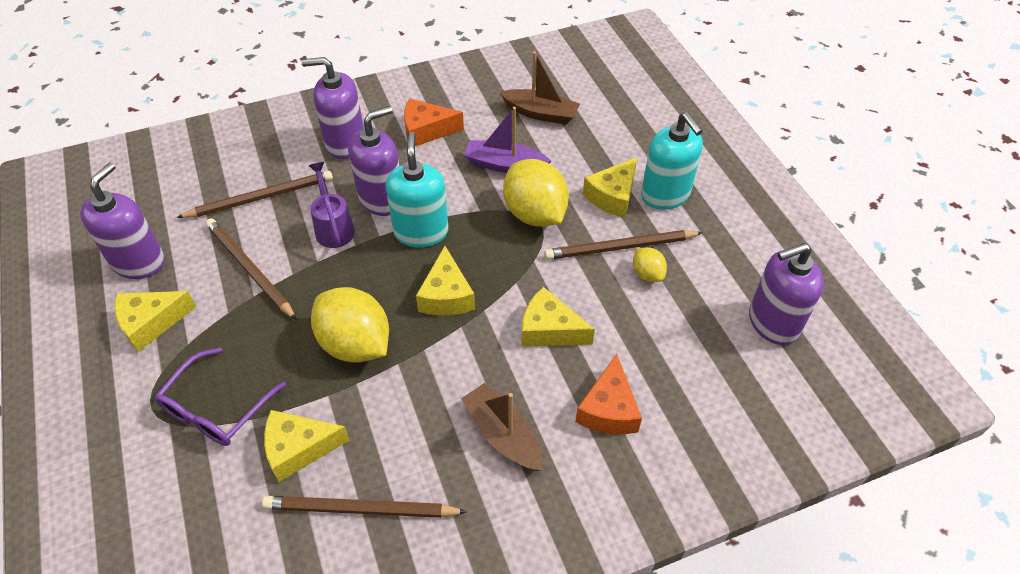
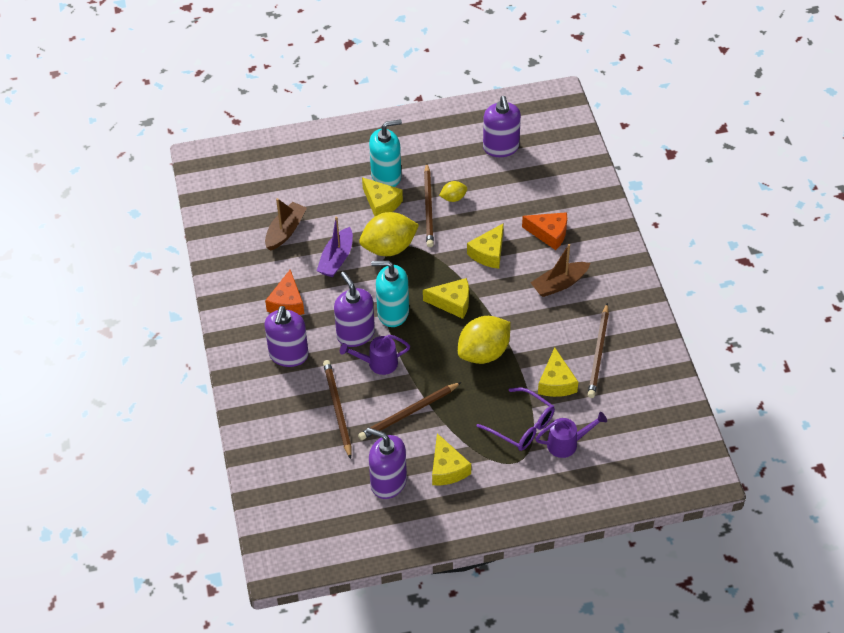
camera: 80 degrees left, 0 degrees up
(176, 475) = (567, 444): none -> purple watering can

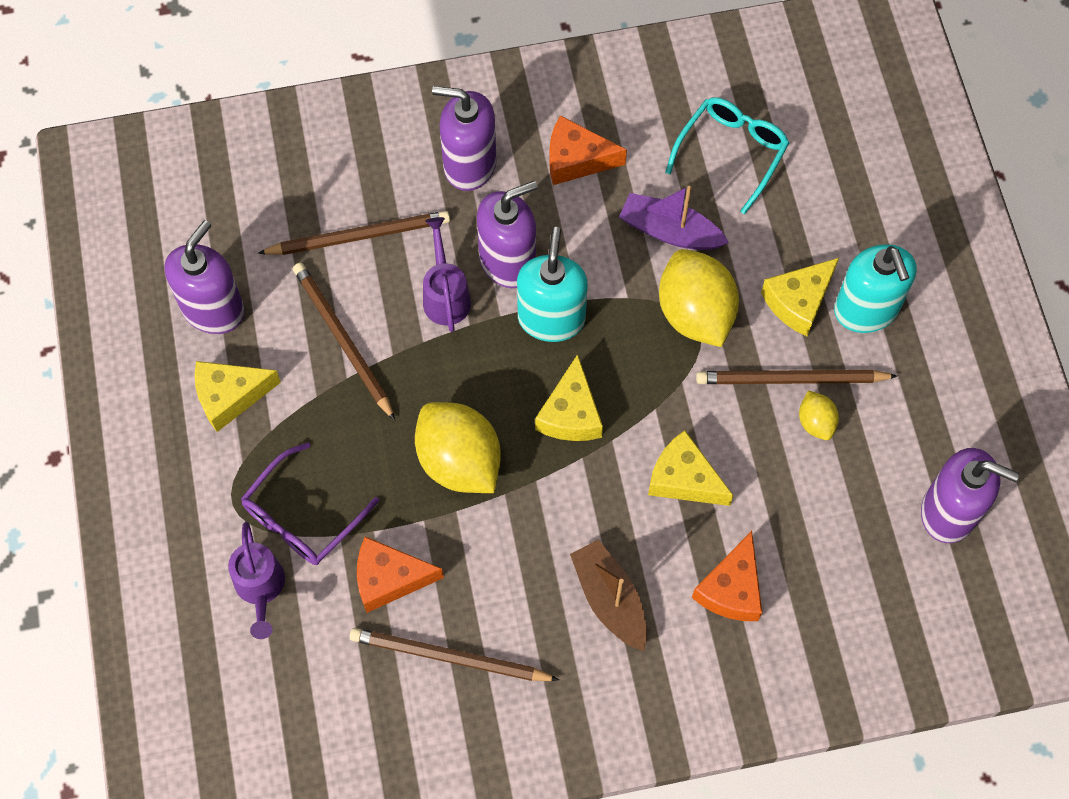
camera: 90 degrees right, 15 degrees up
(285, 231) = (731, 153): brown boat -> turquoise glasses
(501, 147) = (949, 512): purple soap dispenser -> purple soap dispenser turned 150 degrees counterclockwise
(556, 382) = (389, 578): yellow cheese -> orange cheese

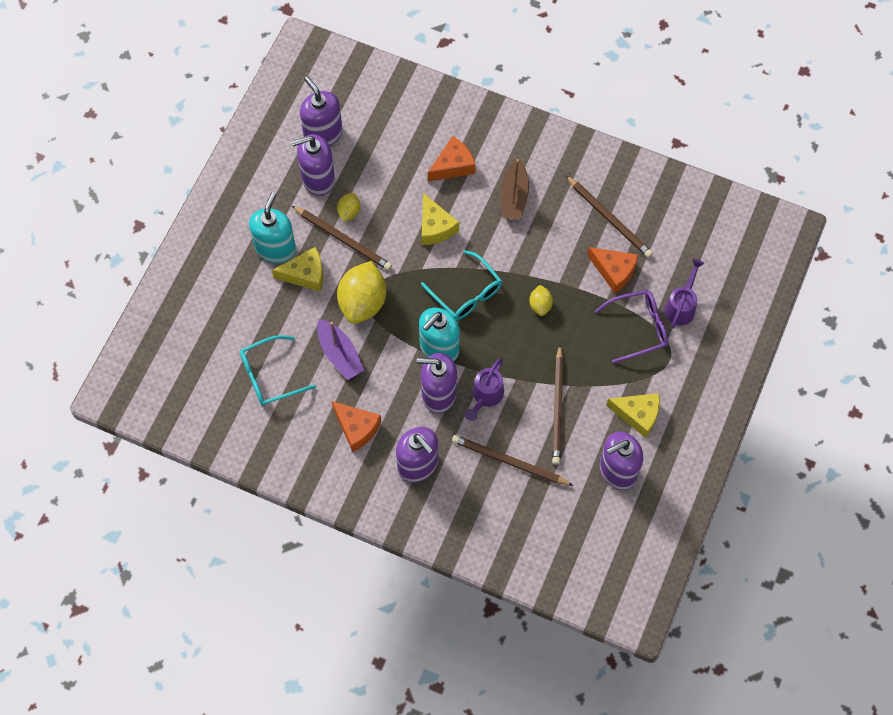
camera: 145 degrees left, 0 degrees up
(459, 461) = (540, 305): yellow lemon -> yellow lemon, size x0.49
(570, 413) = (466, 293): yellow cheese -> turquoise glasses
(897, 441) = (318, 179): none -> purple soap dispenser

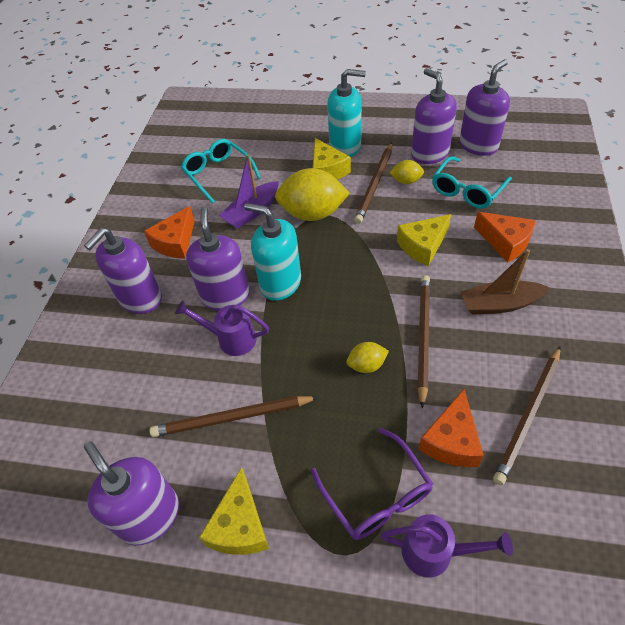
camera: 80 degrees right, 15 degrees down
(466, 293) = (355, 291): turquoise glasses -> turquoise glasses (467, 190)
(509, 462) = (151, 382): brown pencil -> brown pencil (423, 336)

